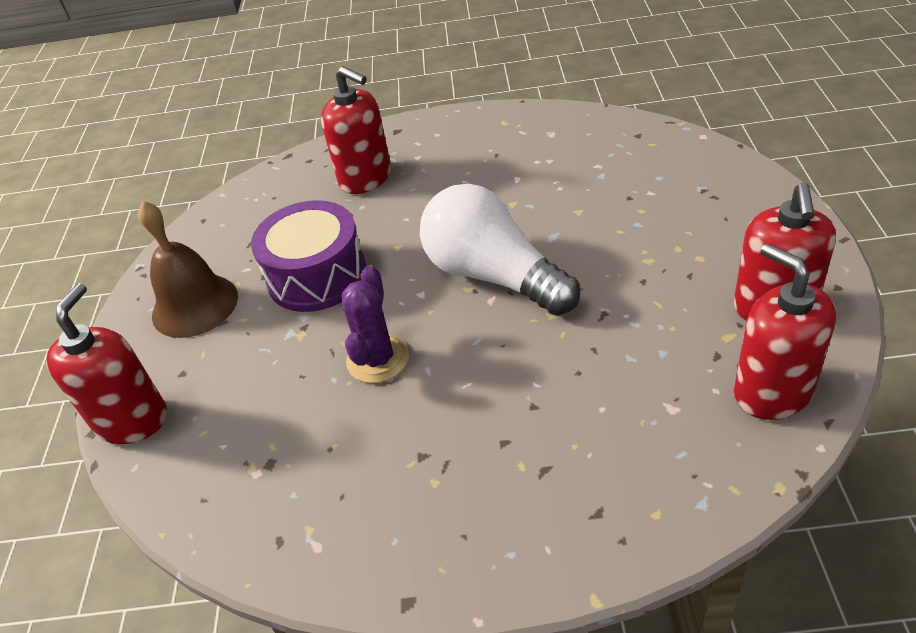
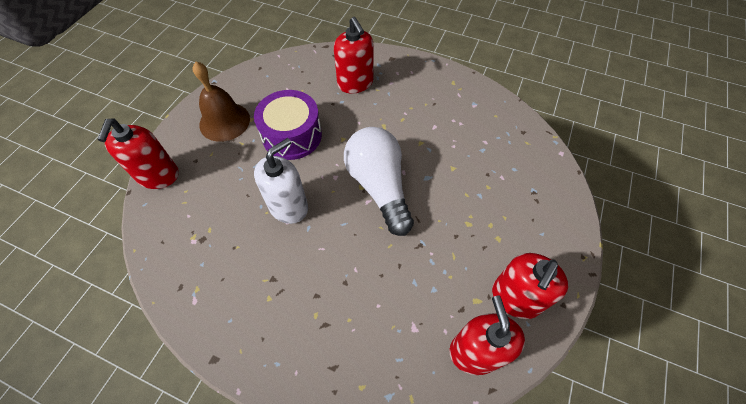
camera: 20 degrees right, 15 degrees up
(132, 420) = (158, 176): red soap dispenser -> red soap dispenser turned 150 degrees clockwise
(378, 359) = (288, 206): purple cactus -> white soap dispenser

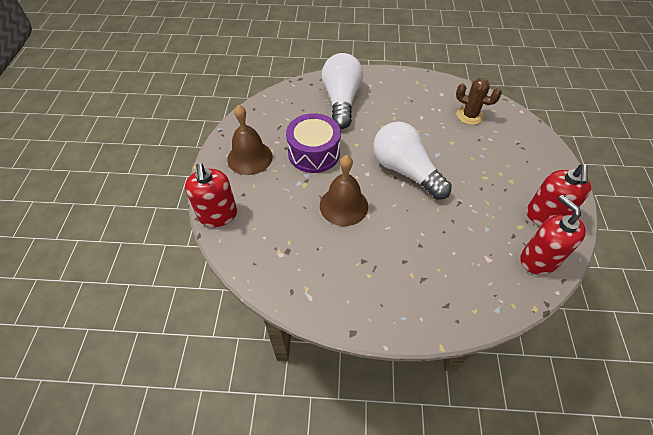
camera: 20 degrees left, 5 degrees down
(288, 206) = (343, 205): white soap dispenser -> brown bell
(355, 83) = (341, 101): red soap dispenser -> white light bulb
(493, 141) = (469, 116): none -> brown cactus

